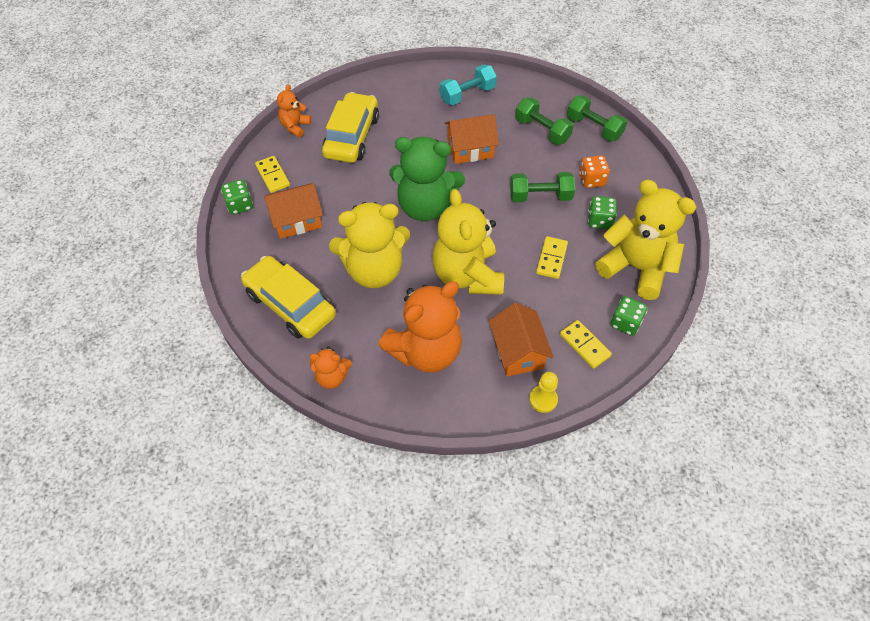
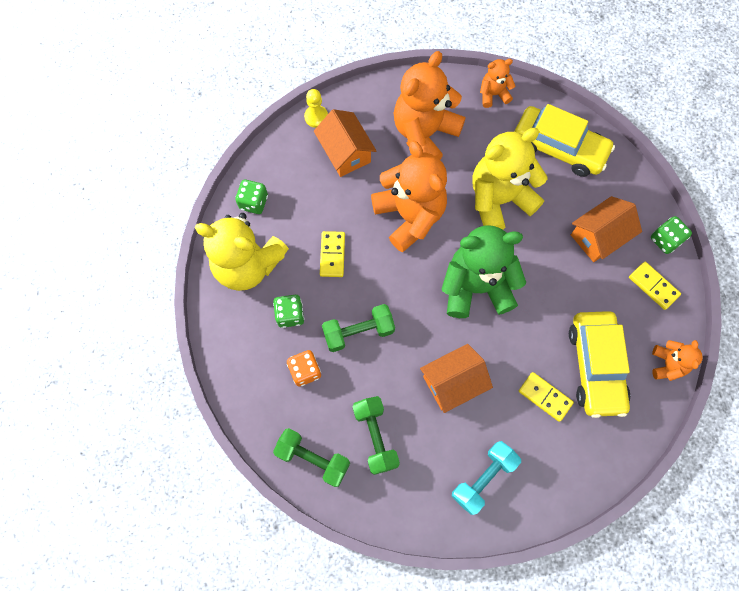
camera: 165 degrees right, 15 degrees up
(467, 275) = (409, 216): yellow teddy bear -> orange teddy bear
(542, 131) = (375, 437): green dumbbell -> green dumbbell turned 45 degrees clockwise
(584, 345) = (288, 172): yellow domino -> yellow domino (545, 397)

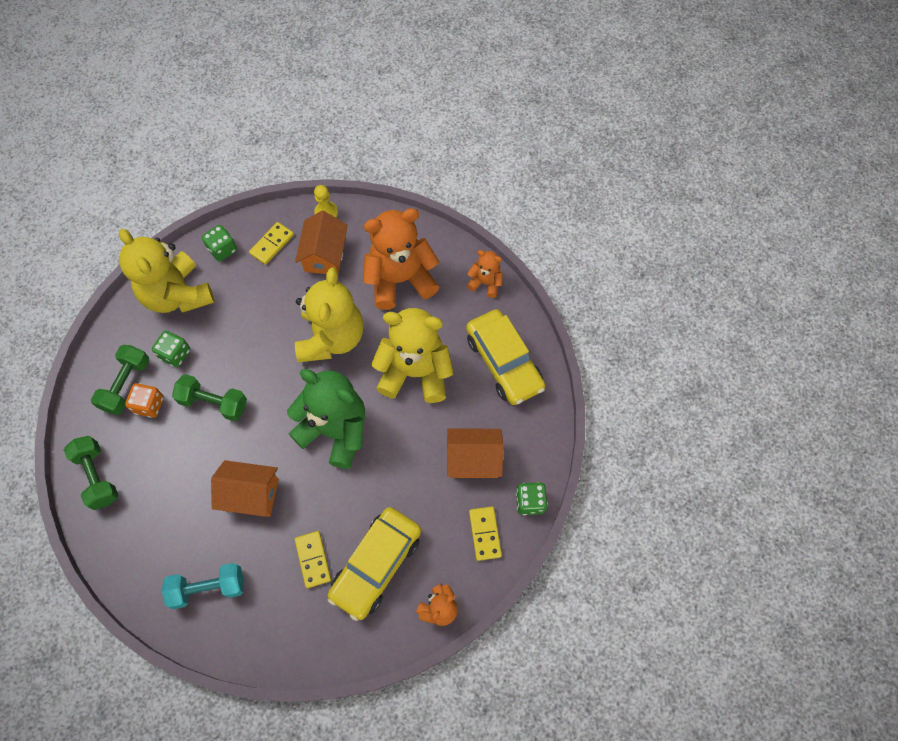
camera: 35 degrees right, 5 degrees down
(332, 255) = (246, 329): yellow domino -> yellow domino (272, 244)
(375, 437) = (156, 493): green dumbbell -> green dumbbell (126, 385)
(409, 216) = (331, 338): orange teddy bear -> yellow teddy bear

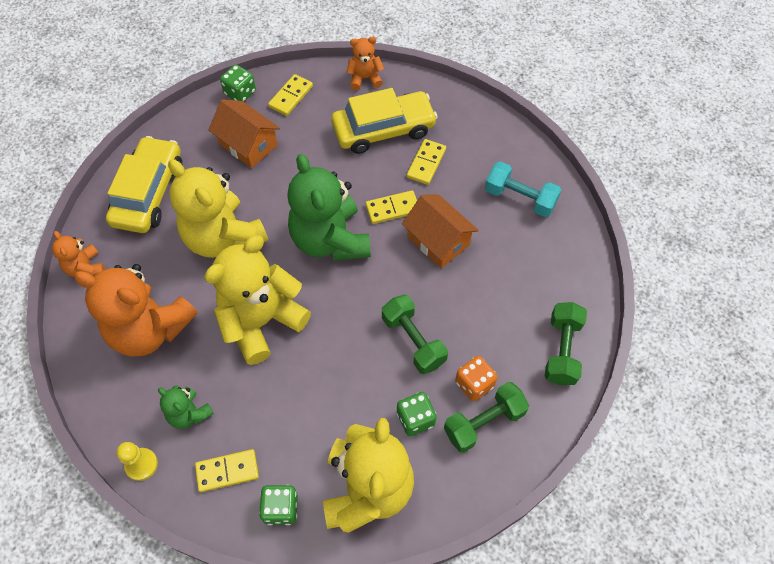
camera: 140 degrees left, 5 degrees down
(308, 494) = (392, 209): none -> yellow domino
(325, 255) = (189, 413): orange house -> green teddy bear

